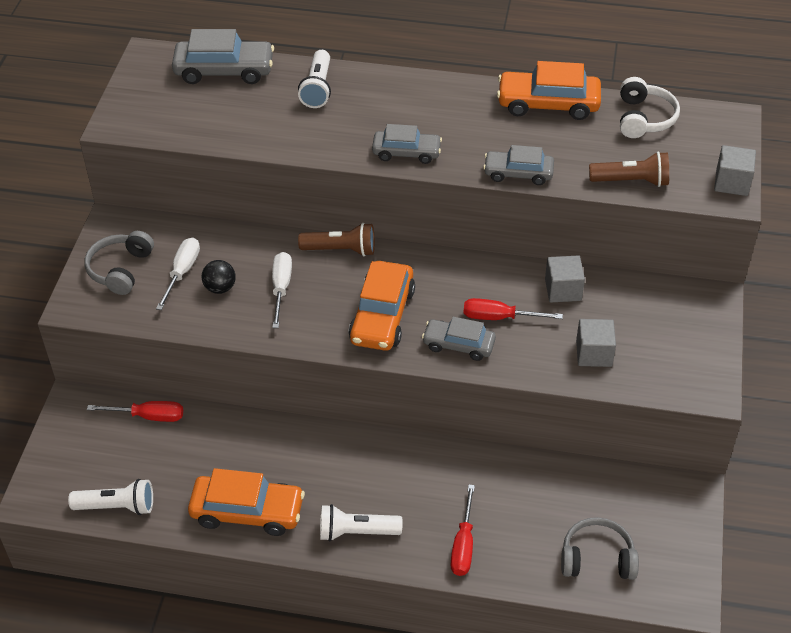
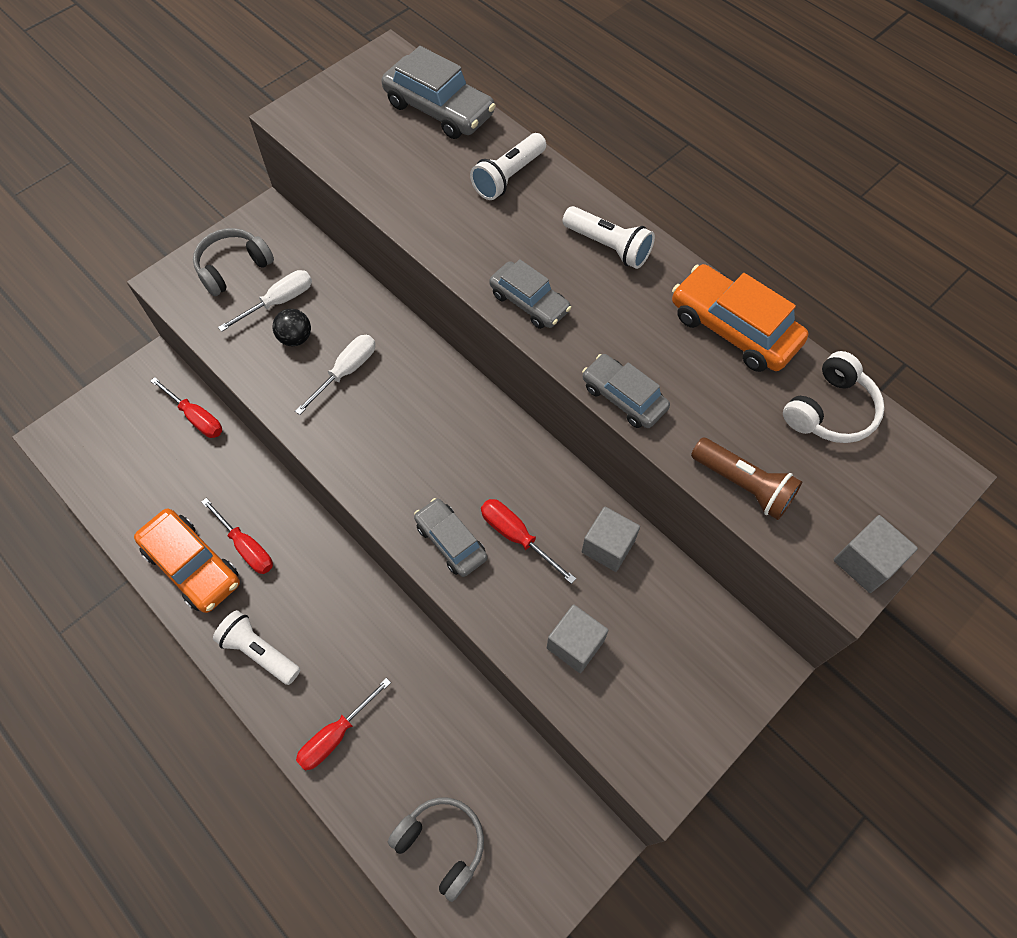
camera: 35 degrees right, 15 degrees up
(117, 506) = (103, 488): white flashlight -> white flashlight (608, 246)
(278, 475) = (246, 547): none -> red screwdriver
(341, 250) = (433, 363): brown flashlight -> none
(382, 316) = (408, 460): orange car -> none

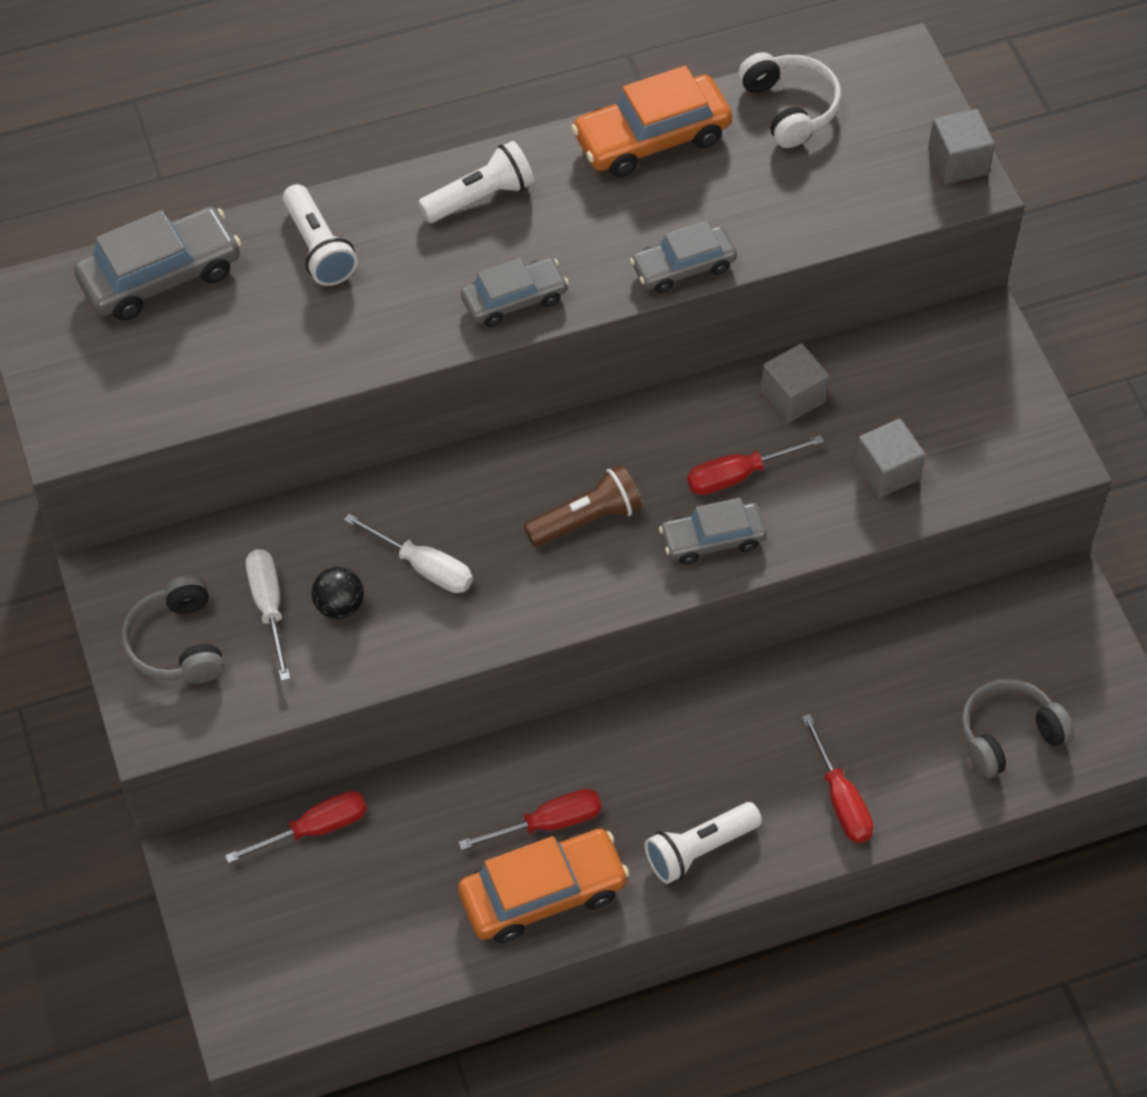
camera: 65 degrees left, 5 degrees down
(346, 371) = (423, 567): white screwdriver -> white screwdriver turned 150 degrees clockwise
(743, 485) = (834, 215): brown flashlight -> brown flashlight (586, 519)

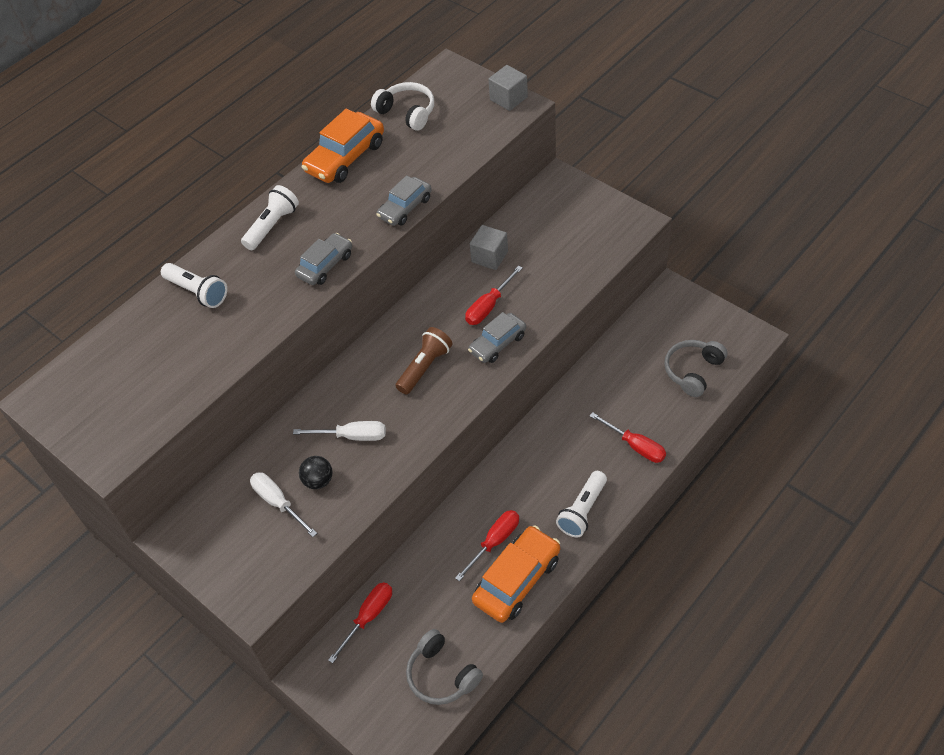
camera: 25 degrees left, 5 degrees down
(161, 276) = (113, 349): grey car -> none
(177, 643) = (237, 551): grey headphones -> grey headphones (442, 675)
(886, 471) = (562, 267): grey cube -> none

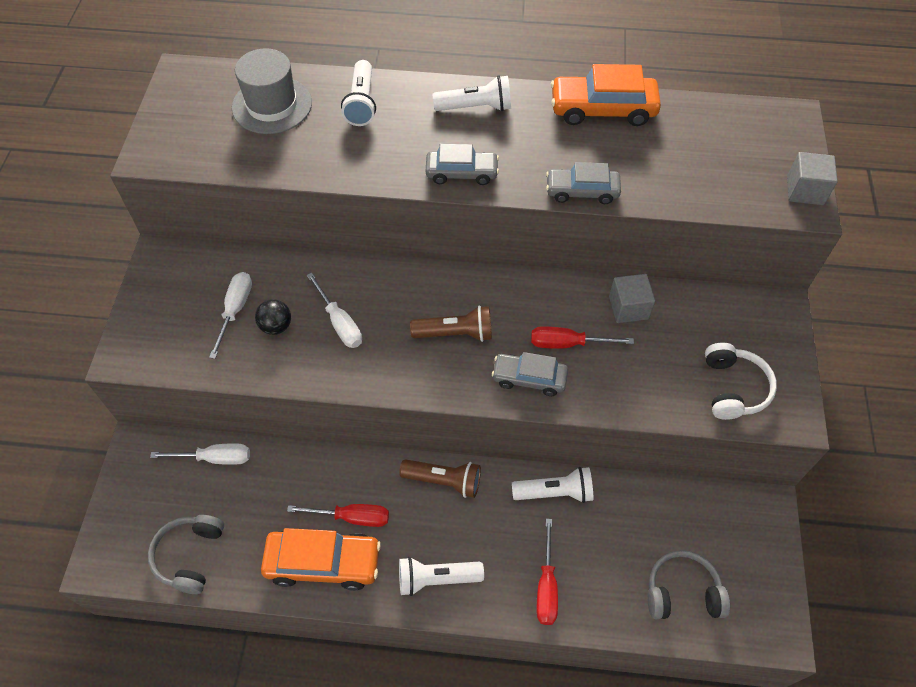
camera: 50 degrees right, 5 degrees up
(140, 351) = (272, 105): none -> grey hat
(368, 617) = (215, 458): red screwdriver -> white screwdriver
(407, 112) = (703, 121): white headphones -> white headphones (733, 388)
(511, 466) = (444, 481): none -> brown flashlight
(572, 402) = (555, 492): none -> white flashlight

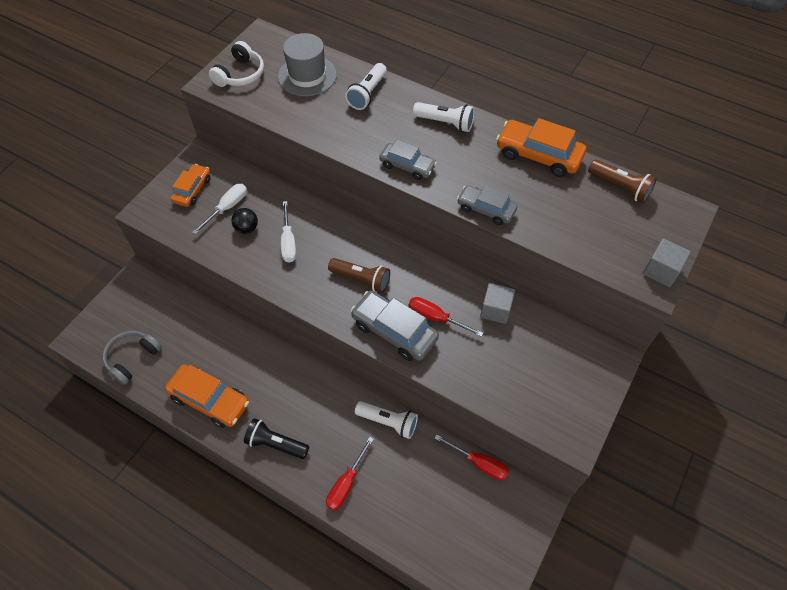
camera: 25 degrees right, 0 degrees up
(175, 304) = (192, 190): none -> orange car
(215, 458) = (180, 302): white screwdriver -> none
(352, 517) = (244, 378): red screwdriver -> red screwdriver (479, 463)
(436, 578) = (276, 444): white flashlight -> black flashlight
(444, 481) = (316, 381): brown flashlight -> brown flashlight (620, 187)
(529, 378) = (394, 331): grey car -> grey car, size x1.55
(682, 592) = (440, 532): grey headphones -> none
(733, 388) = (540, 399): white headphones -> white headphones (240, 74)

